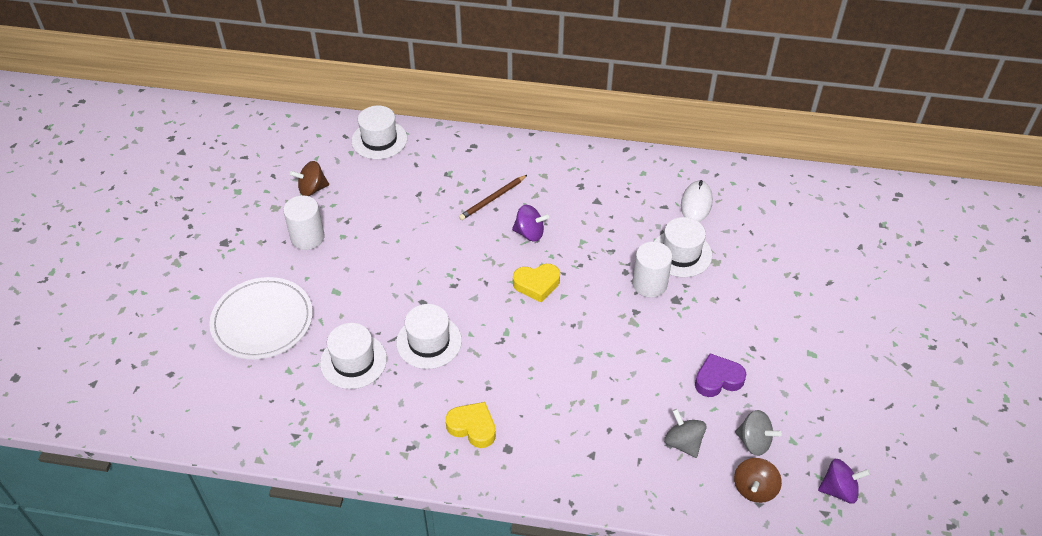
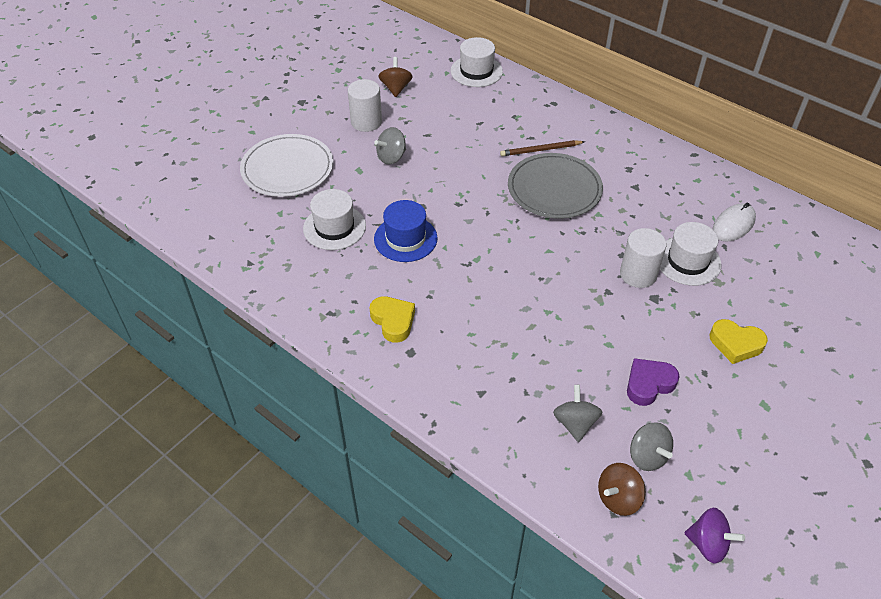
camera: 30 degrees right, 0 degrees up
(312, 189) = (396, 88): brown spinning top -> brown spinning top turned 75 degrees clockwise
(358, 264) = (391, 157): none -> grey spinning top
(429, 342) = (405, 238): white hat -> blue hat
(529, 233) = (554, 189): purple spinning top -> grey plate
(537, 284) = (531, 232): yellow heart -> yellow heart (735, 344)
(718, 379) = (649, 384): purple heart -> purple heart turned 45 degrees counterclockwise

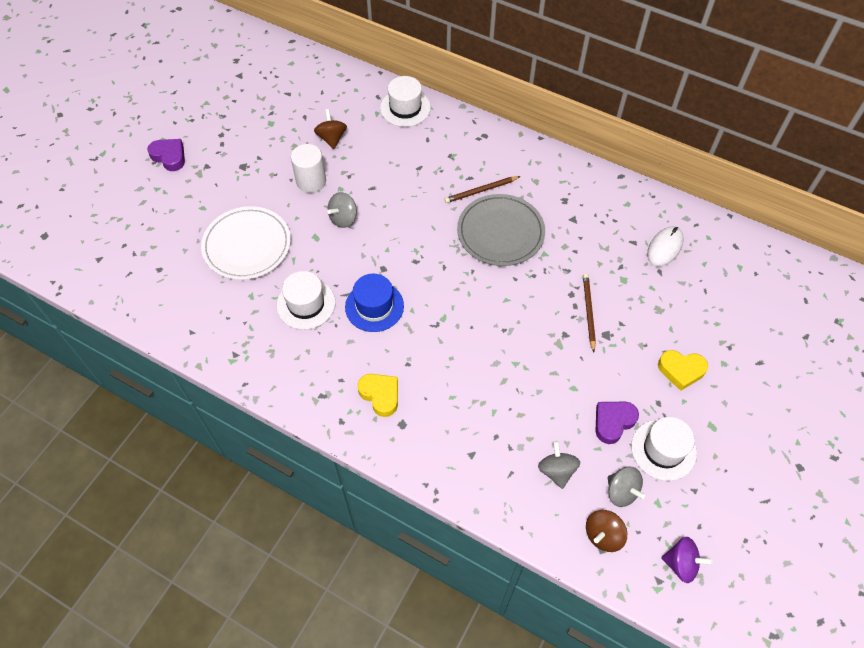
camera: 10 degrees left, 10 degrees up
(231, 86) = (169, 156): none -> purple heart
(638, 274) = (588, 312): white cylinder -> brown pencil
(687, 261) = (630, 292): white hat -> white hat (663, 450)

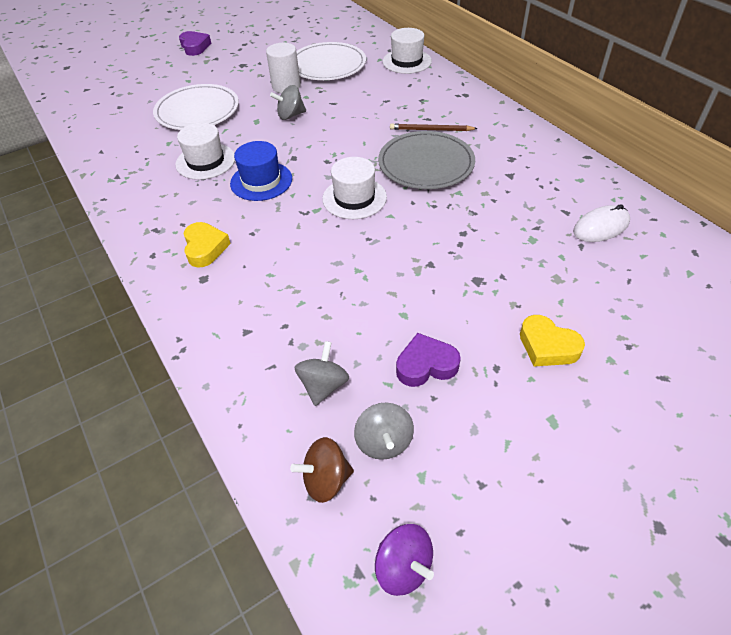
camera: 30 degrees right, 10 degrees down
(331, 138) = (327, 65): brown spinning top -> white plate
(588, 312) = (471, 254): brown pencil -> none
(663, 450) = (469, 419): white hat -> white hat (354, 198)

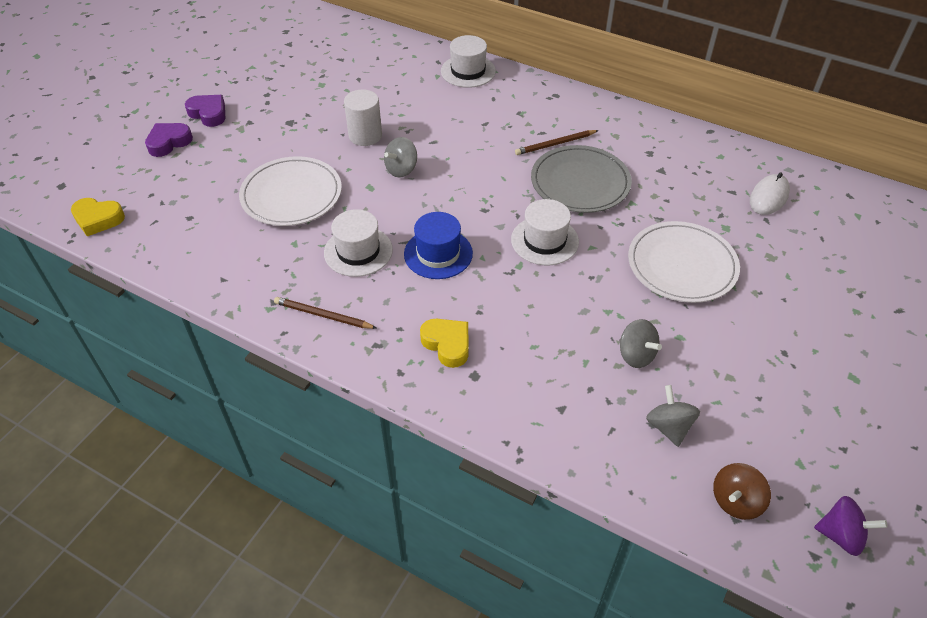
camera: 30 degrees left, 0 degrees up
(139, 196) = (323, 315): none -> brown pencil
(327, 65) = (388, 97): white plate -> white plate (682, 265)
(384, 442) = (752, 450): grey spinning top -> grey spinning top (636, 355)
(426, 365) = (732, 373): purple heart -> purple heart (169, 142)
(547, 346) = (806, 318): yellow heart -> yellow heart (98, 219)

